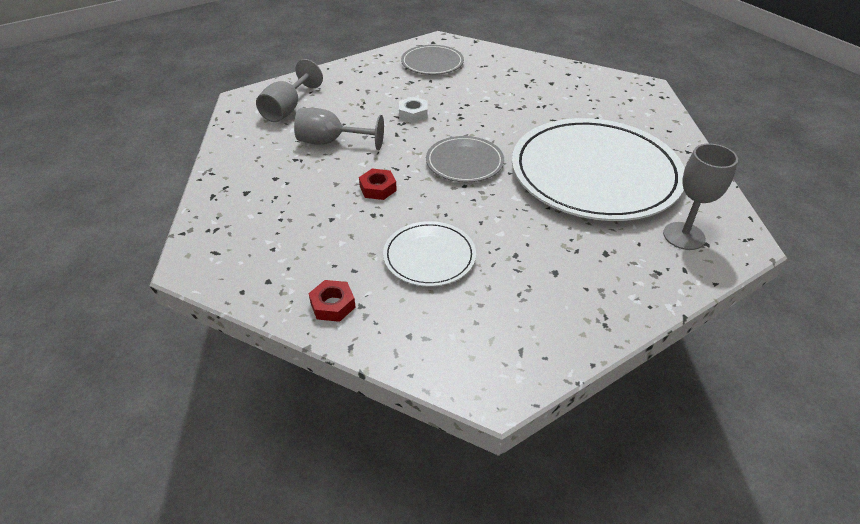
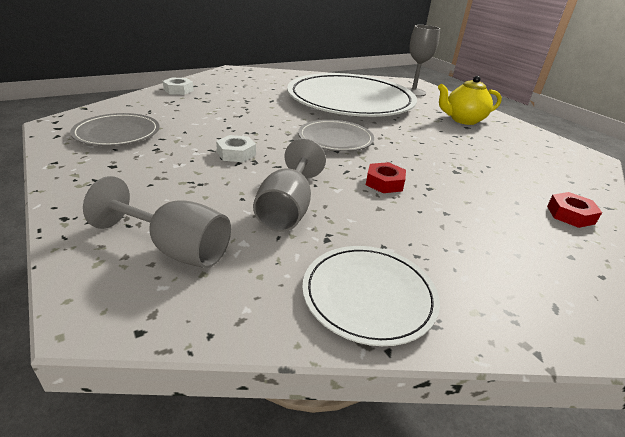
camera: 90 degrees left, 10 degrees down
(429, 256) = (476, 166): white plate -> white plate (369, 295)
(546, 68) = (178, 90): none -> white nut
(582, 273) = (463, 120): none -> yellow teapot

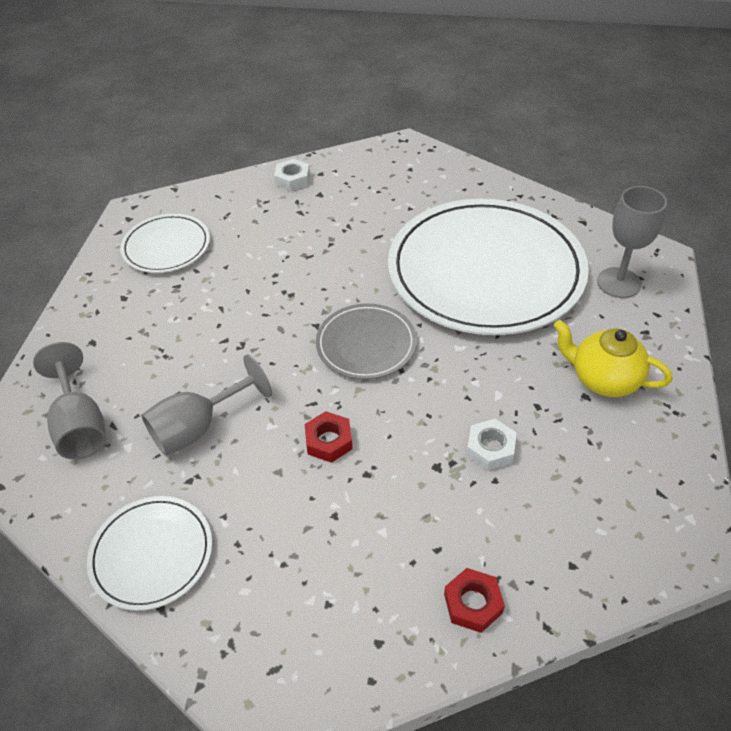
camera: 45 degrees right, 15 degrees up
(117, 133) = (166, 246): grey plate -> white plate
(236, 153) = (237, 325): white nut -> white nut (490, 448)

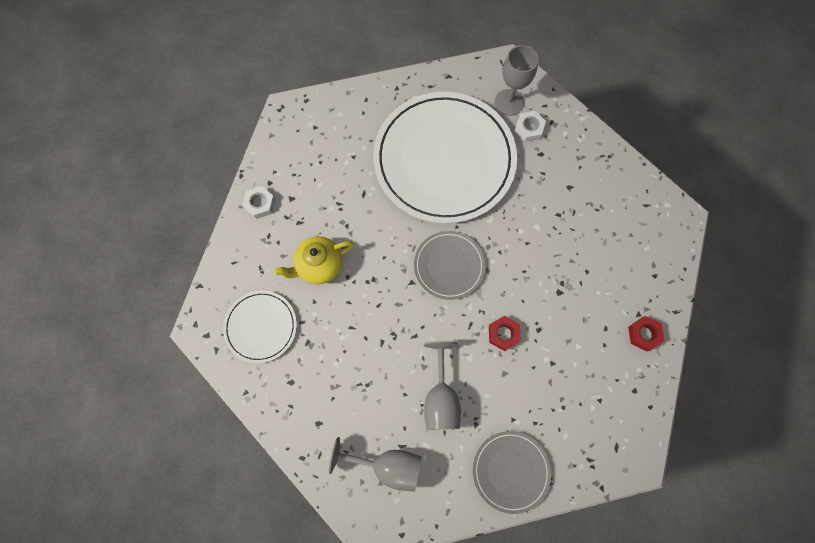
camera: 55 degrees left, 25 degrees up
(152, 554) = (511, 471): white plate -> grey plate
(490, 448) = (567, 258): white nut -> white nut (529, 128)
(603, 379) = (566, 169): yellow teapot -> yellow teapot (319, 266)

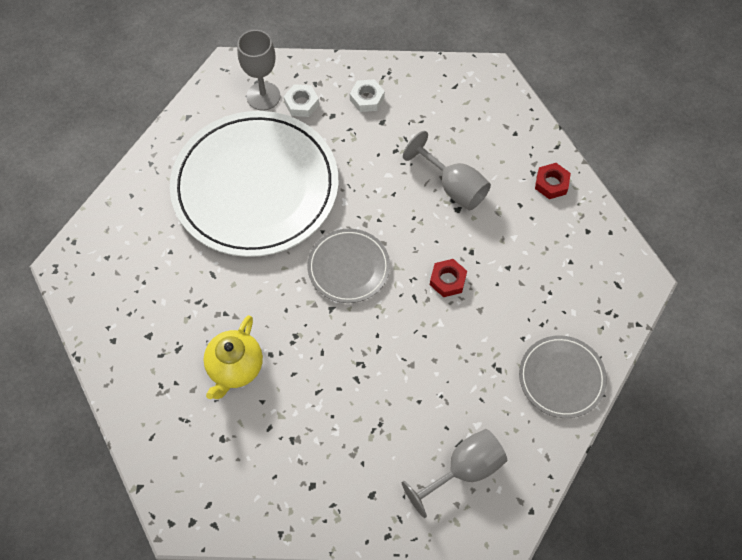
camera: 45 degrees left, 10 degrees down
(260, 204) = (123, 366): white nut -> white nut (367, 98)
(261, 327) = (236, 466): white plate -> none
(441, 398) = (450, 376): grey goblet -> grey goblet (453, 187)

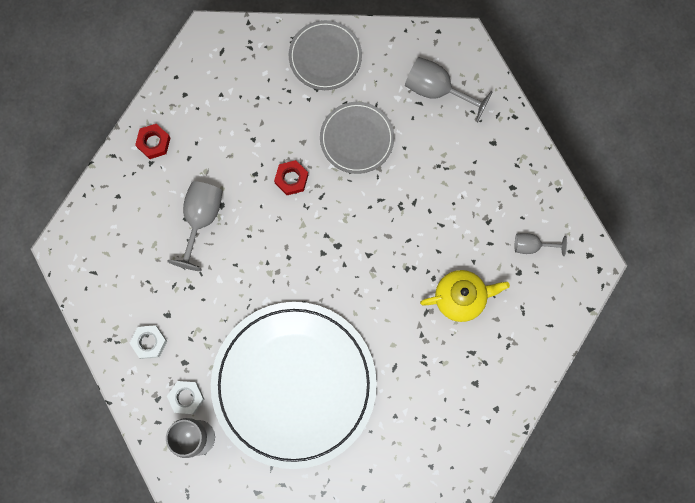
camera: 120 degrees left, 15 degrees up
(240, 468) = (532, 246): none -> grey goblet
(348, 267) = (325, 262): grey plate -> grey plate (357, 138)

